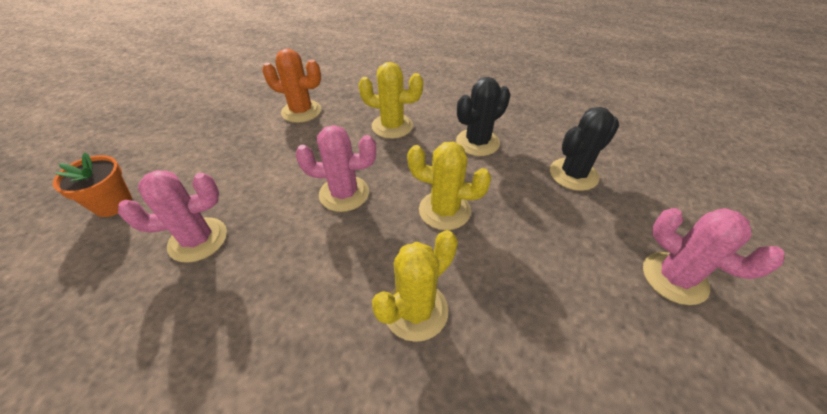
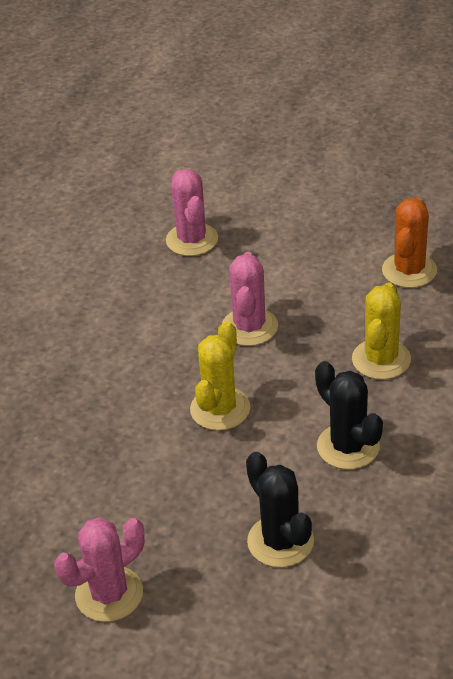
camera: 95 degrees right, 5 degrees down
(113, 204) = (240, 176): orange flower pot -> none
(415, 310) = (100, 387): yellow cactus -> none

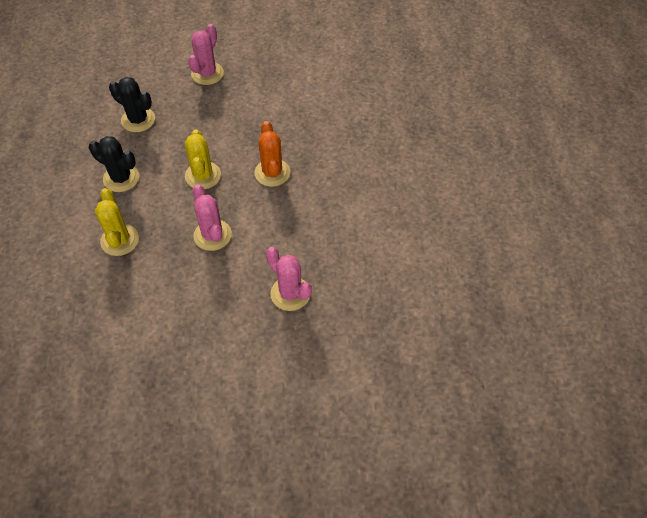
camera: 150 degrees right, 15 degrees up
(409, 270) = (122, 321): orange cactus -> orange cactus (272, 173)

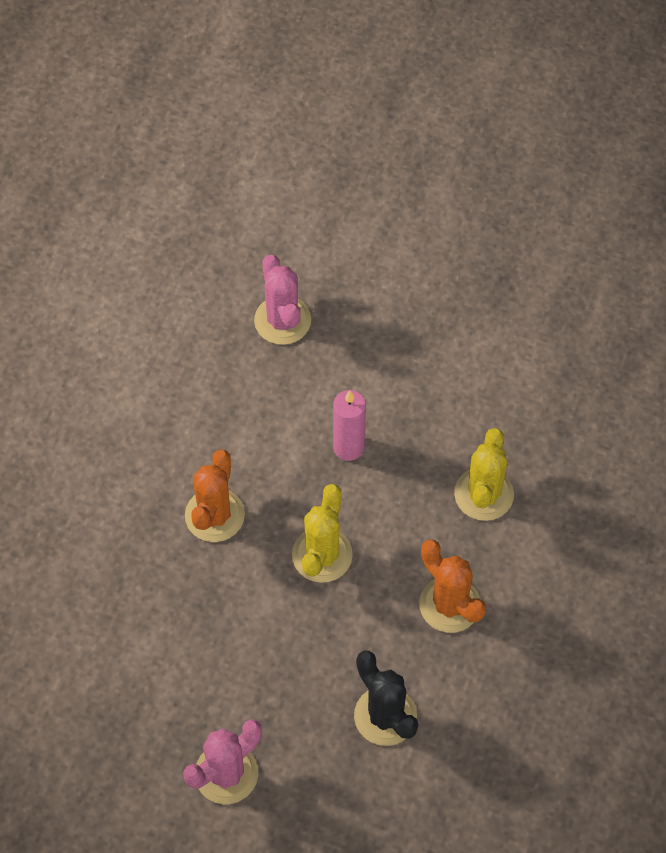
camera: 155 degrees left, 5 degrees up
(121, 178) = (449, 604): black cactus -> orange cactus
(212, 235) = (348, 447): pink cactus -> pink candle

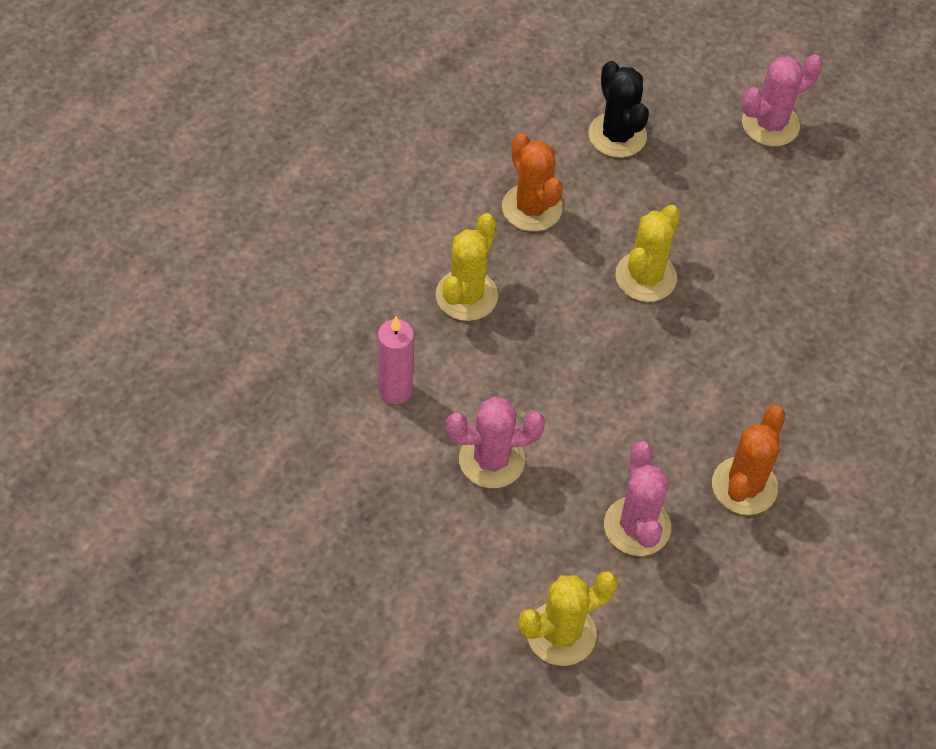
camera: 170 degrees left, 5 degrees down
(214, 515) = (748, 337): orange cactus -> orange cactus (744, 486)
(324, 226) = (561, 634): none -> yellow cactus
(348, 447) = (594, 372): pink candle -> pink candle (395, 390)
(416, 347) = (491, 460): none -> pink cactus

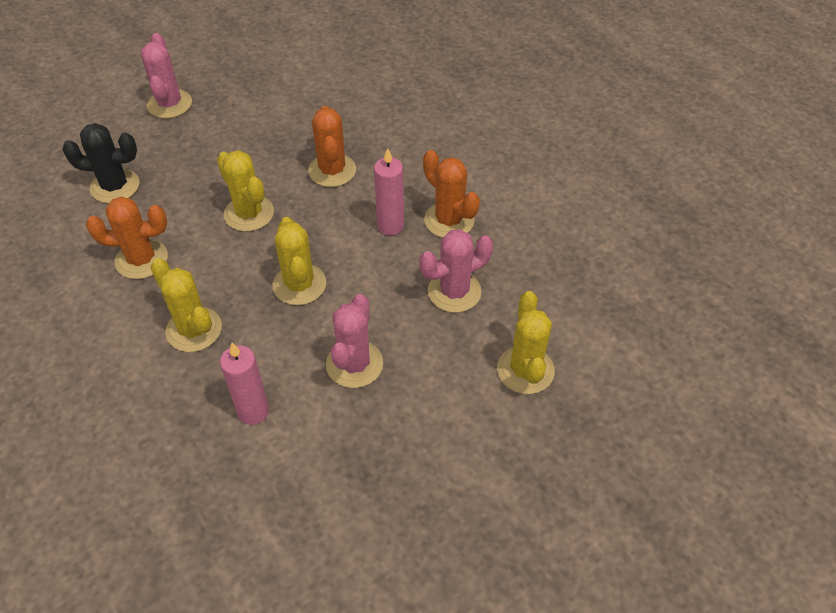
camera: 65 degrees left, 5 degrees down
(570, 367) = (299, 284): none -> yellow cactus
(637, 526) = (454, 292): pink cactus -> pink cactus turned 45 degrees counterclockwise
(702, 426) = (390, 226): none -> pink candle
(757, 333) = (332, 170): none -> orange cactus

